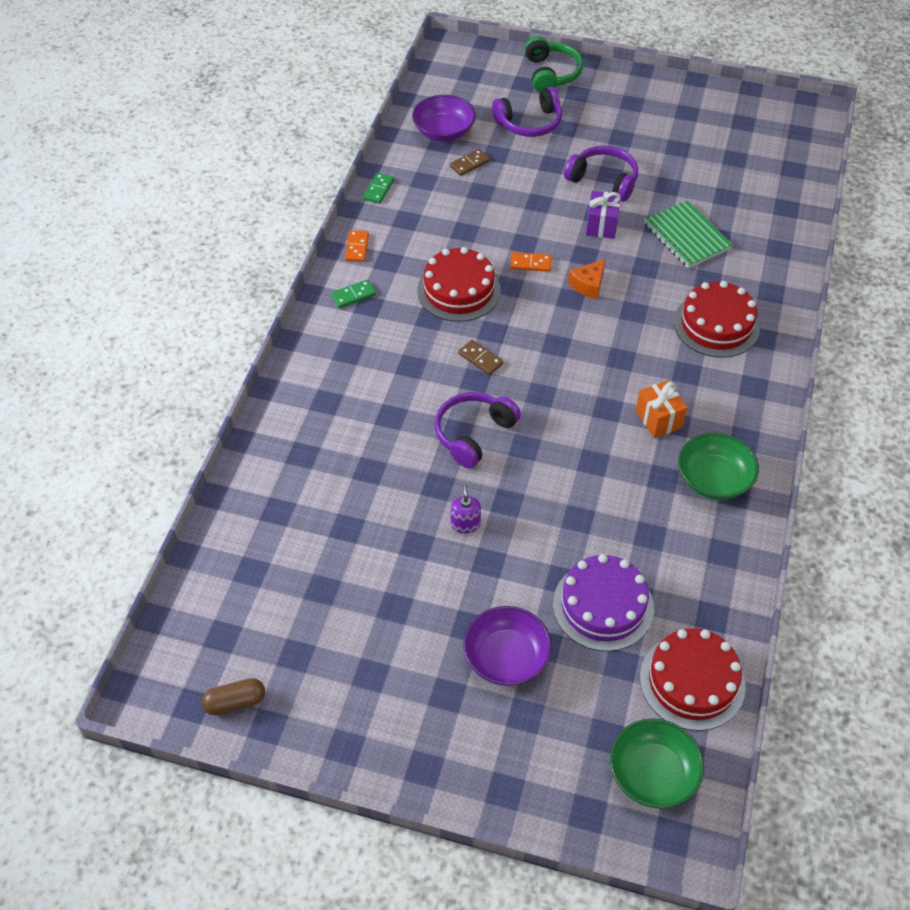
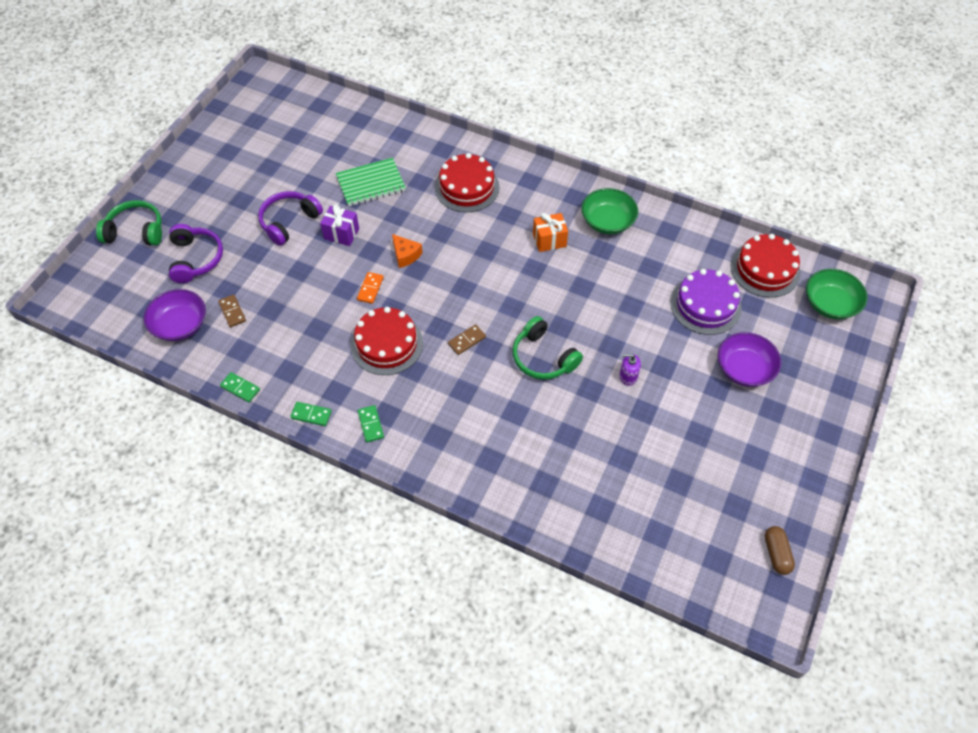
camera: 80 degrees left, 5 degrees up
(357, 247) = (311, 415): orange domino -> green domino
(473, 434) = (543, 357): purple headphones -> green headphones

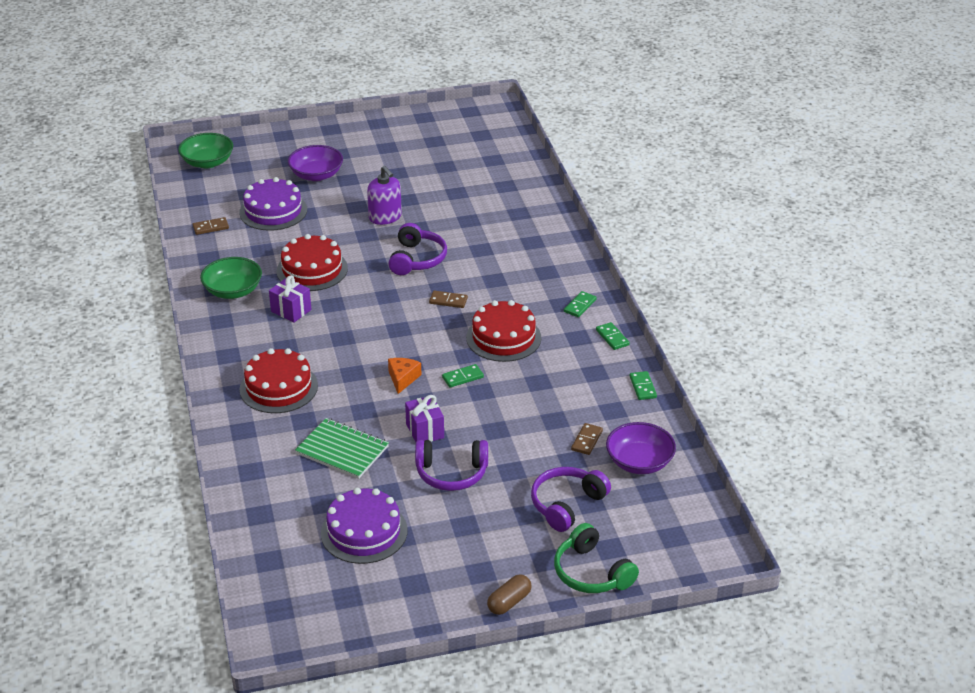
camera: 130 degrees left, 20 degrees down
(292, 154) = (364, 532): none -> purple cake
(370, 289) = (462, 377): orange domino -> green domino
(543, 357) = (417, 259): green headphones -> purple headphones
(549, 240) = (291, 310): orange gift -> purple gift
(628, 376) = (385, 217): purple soap dispenser -> purple soap dispenser, size x1.64
(713, 253) = (210, 227): none -> brown domino
(765, 269) = (202, 199): red cake -> red cake (312, 269)
(776, 553) = (449, 118): brown capsule -> brown capsule (509, 602)

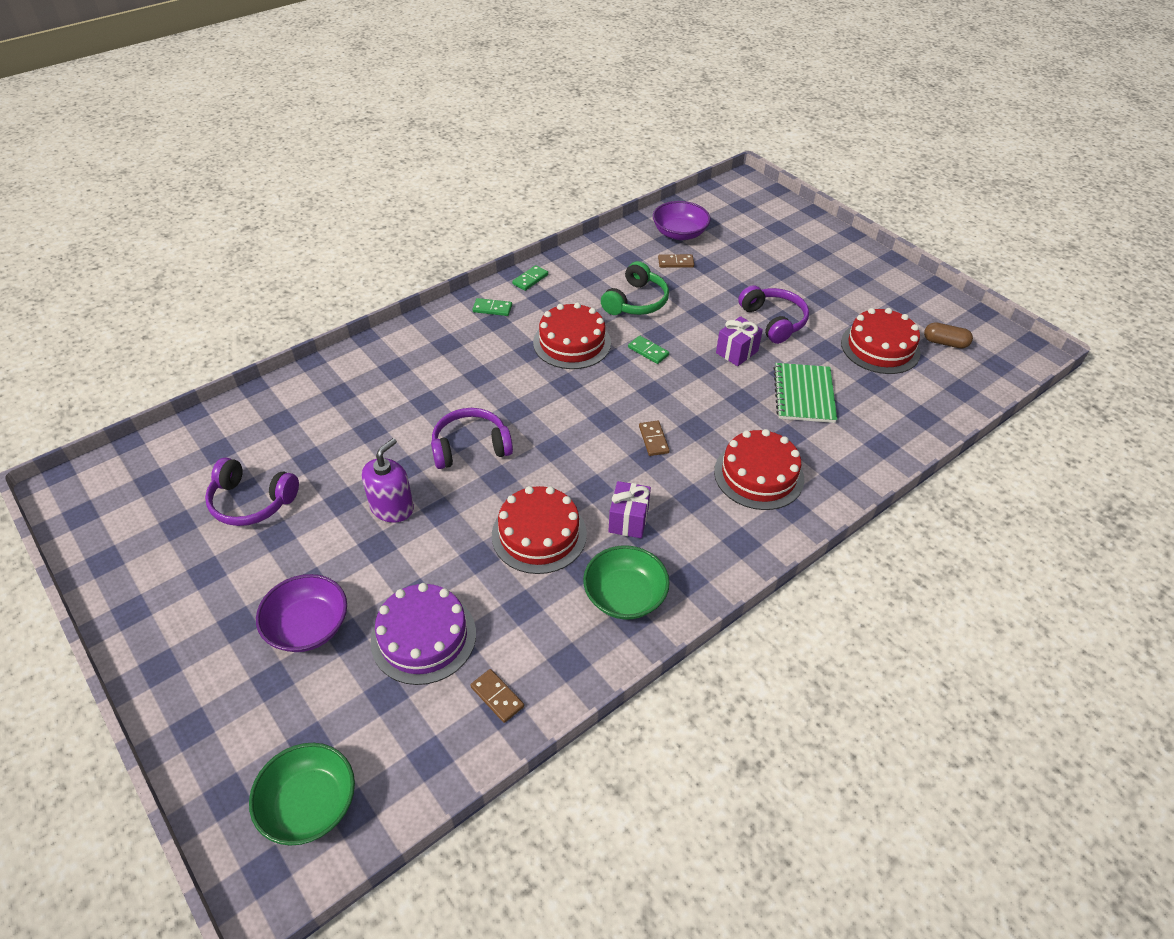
camera: 115 degrees left, 10 degrees up
(364, 532) = (880, 347): purple cake -> red cake
(403, 379) = (678, 389): orange cheese -> none
(448, 301) = (535, 397): brown domino -> brown domino (653, 439)
(509, 602) = (871, 257): brown capsule -> brown capsule (945, 343)
(566, 504) = (754, 255): purple headphones -> purple headphones (251, 502)
(591, 573) = (809, 230): green headphones -> green headphones (636, 301)
(642, 387) = (588, 250): green domino -> none

